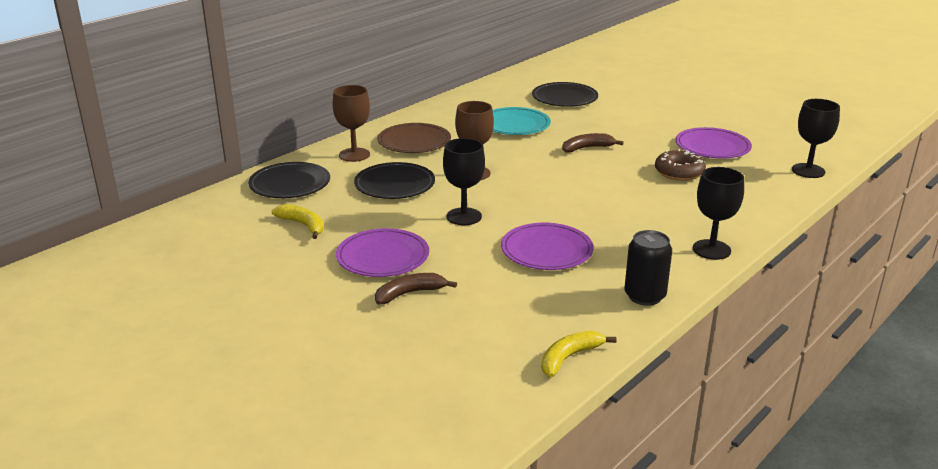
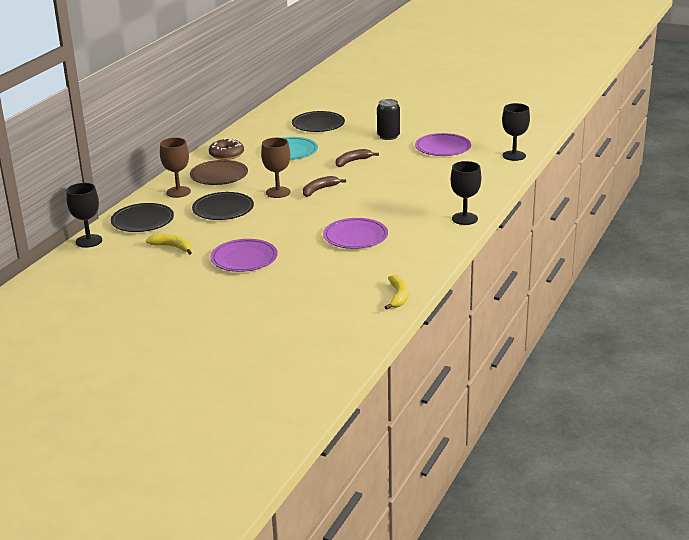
camera: 15 degrees left, 0 degrees up
(410, 293) = (276, 278): brown banana -> brown banana (319, 190)
(464, 216) = (286, 223): black goblet -> black goblet (89, 241)
(569, 358) = (398, 296): yellow banana -> yellow banana turned 150 degrees clockwise
(644, 296) = (431, 254): black can -> black can (388, 136)
(679, 172) = (425, 170): brown donut -> brown donut (226, 154)

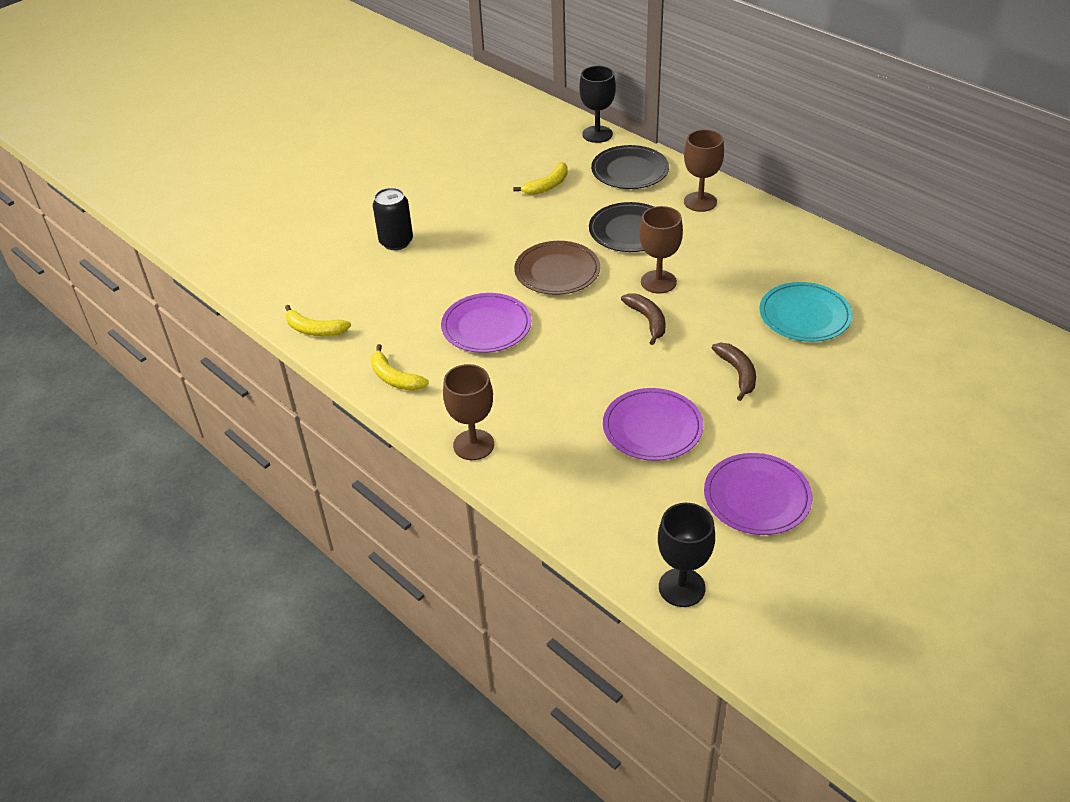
camera: 110 degrees right, 15 degrees up
(219, 175) = (740, 239): brown plate -> brown plate (557, 271)
(226, 154) = (814, 254): brown donut -> none
(244, 258) = (487, 231): purple plate -> purple plate (652, 427)
(318, 124) = (915, 365): black plate -> none
(388, 136) = (834, 439): black can -> black can (396, 242)
(426, 255) = (395, 378): none -> yellow banana
(464, 219) = (473, 445): black goblet -> brown goblet

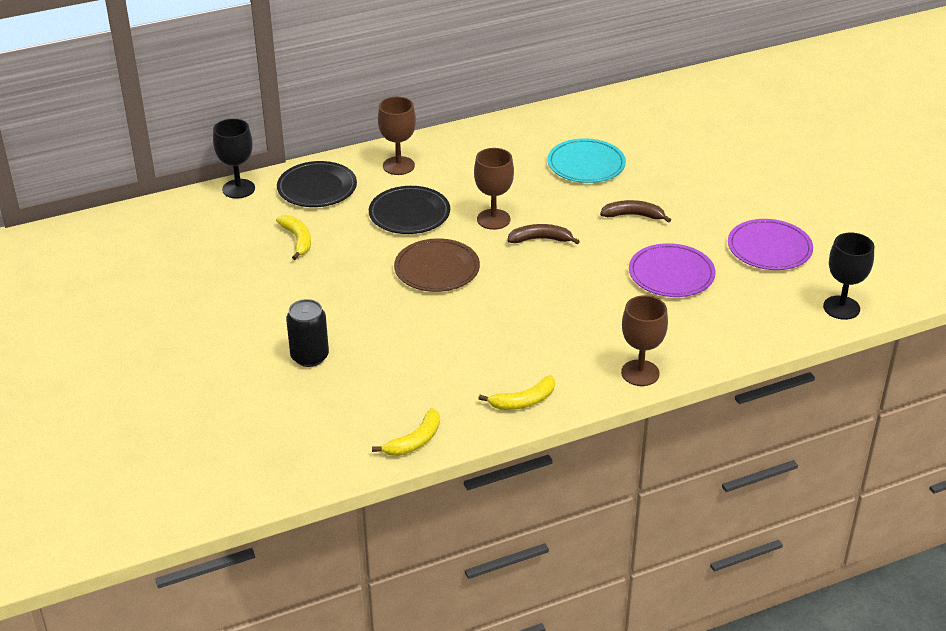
camera: 70 degrees left, 5 degrees down
(486, 326) = (487, 329): purple plate -> none

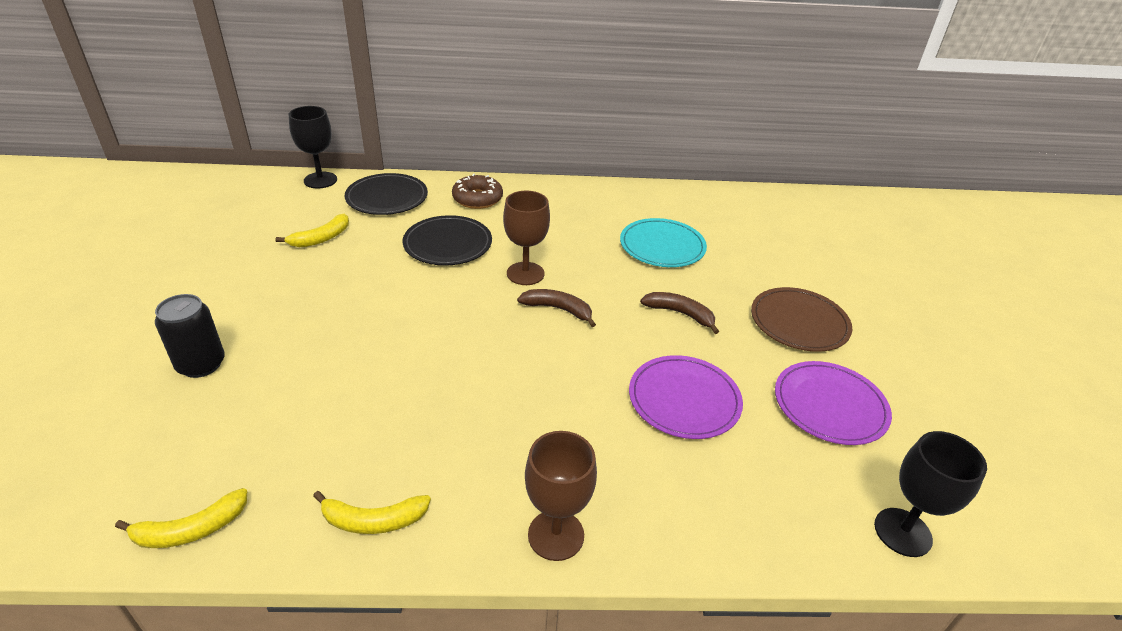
camera: 20 degrees right, 0 degrees up
(297, 240) = (321, 238): yellow banana -> yellow banana turned 45 degrees clockwise
(398, 166) = (477, 199): brown goblet -> brown donut
(437, 269) = (424, 308): brown plate -> brown plate (799, 322)

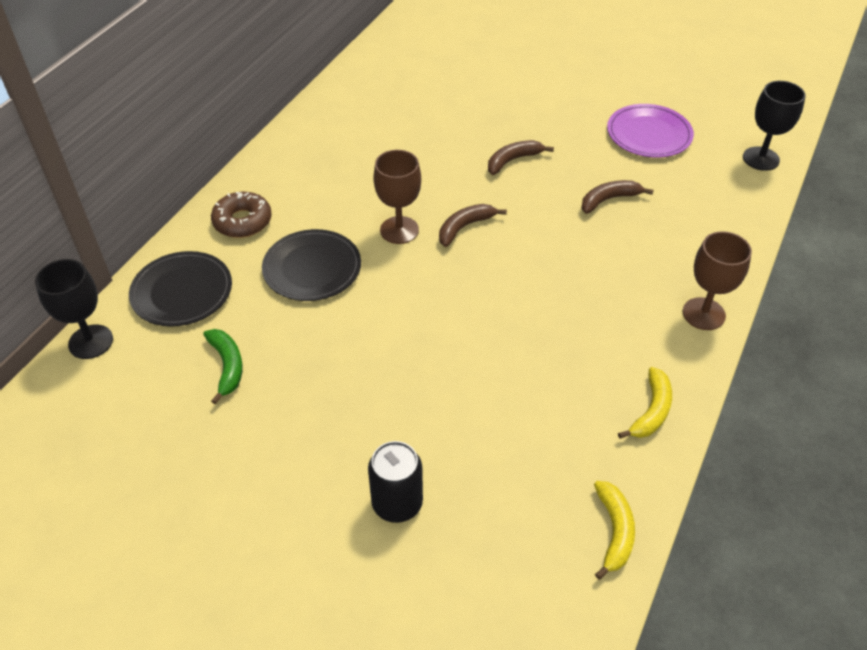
camera: 60 degrees left, 10 degrees up
(321, 238) = (227, 366): yellow banana -> green banana
(662, 246) = (416, 131): turquoise plate -> none
(684, 399) = (609, 200): purple plate -> brown banana
(799, 322) = (559, 105): brown plate -> none

